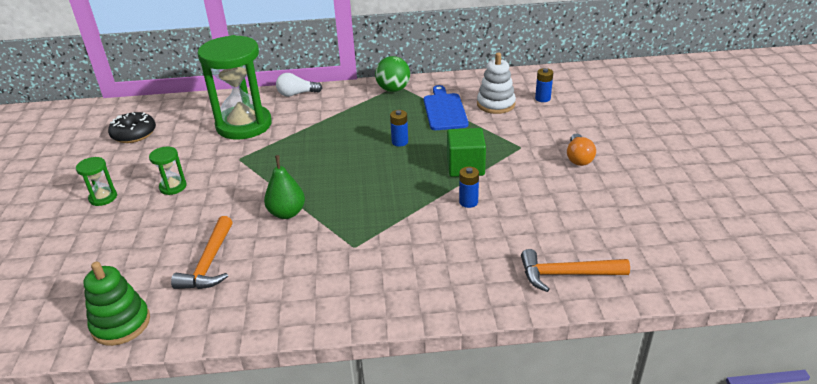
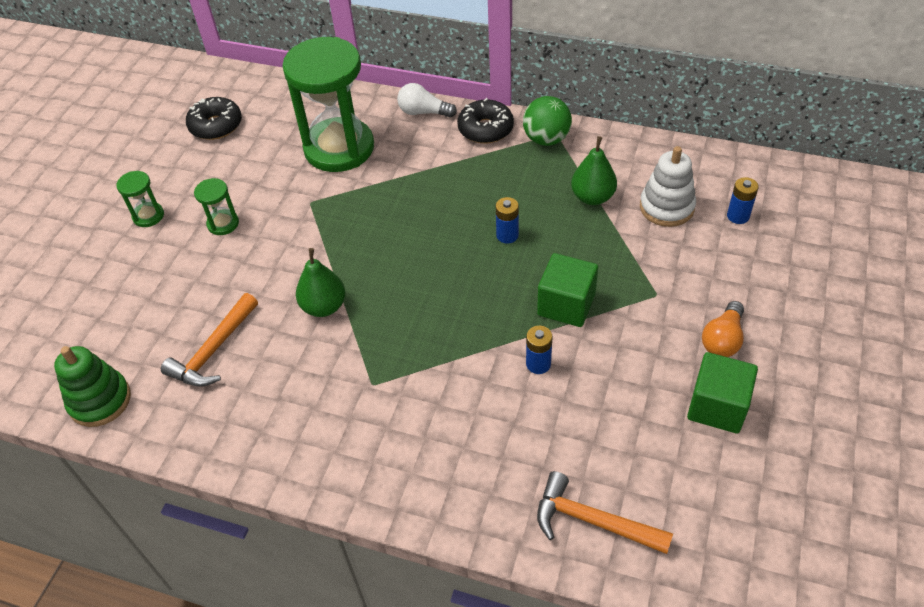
camera: 25 degrees right, 15 degrees up
(347, 93) = (485, 129): none -> black donut
(444, 110) = (592, 197): blue cutting board -> green pear
(600, 191) = (717, 406): none -> green cube

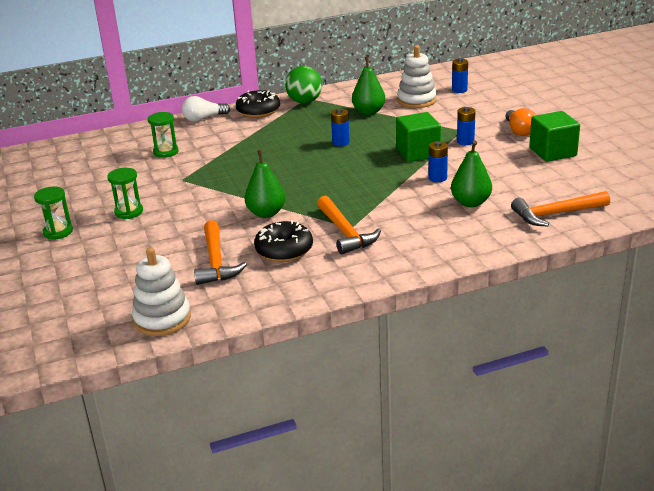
camera: 40 degrees left, 20 degrees down
(100, 400) = (162, 319): green stacking toy -> white stacking toy
(216, 125) = (46, 176): black donut -> black donut (284, 250)
(339, 148) = (166, 152): green hourglass -> green hourglass, size x0.42
(358, 389) = (345, 232): none -> orange hammer
(525, 432) = (470, 203): none -> green pear
(638, 319) = (465, 141): none -> blue battery

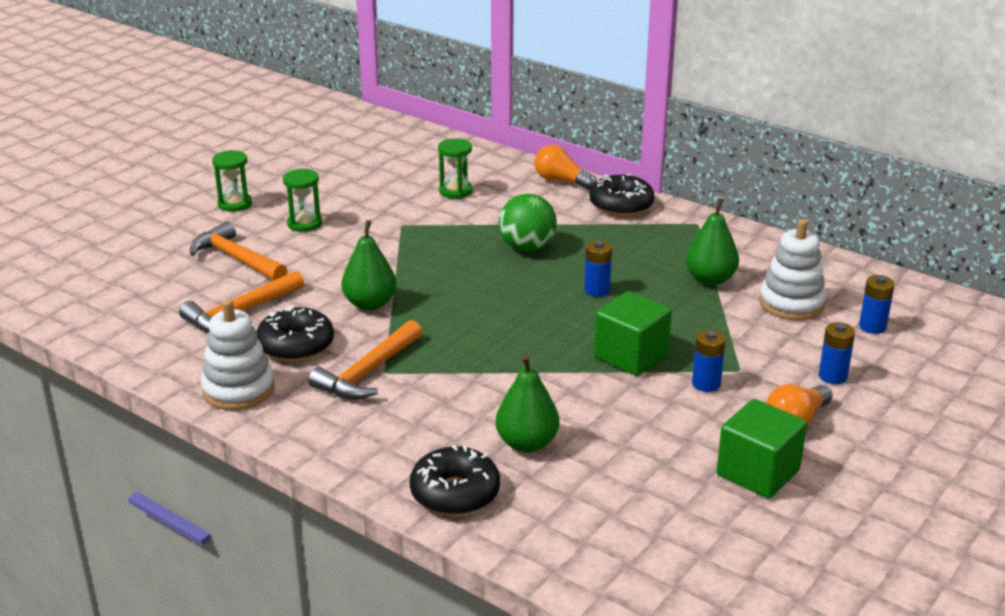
camera: 55 degrees right, 0 degrees up
(162, 319) = (109, 324): white stacking toy -> white stacking toy (238, 390)
(203, 119) = (561, 181): white light bulb -> orange light bulb
(304, 102) = (684, 225): green ball -> green ball (527, 247)
(437, 178) = (572, 395): blue battery -> blue battery (832, 376)
(497, 235) = (455, 493): none -> black donut
(556, 214) = (561, 529): orange hammer -> orange hammer (237, 259)

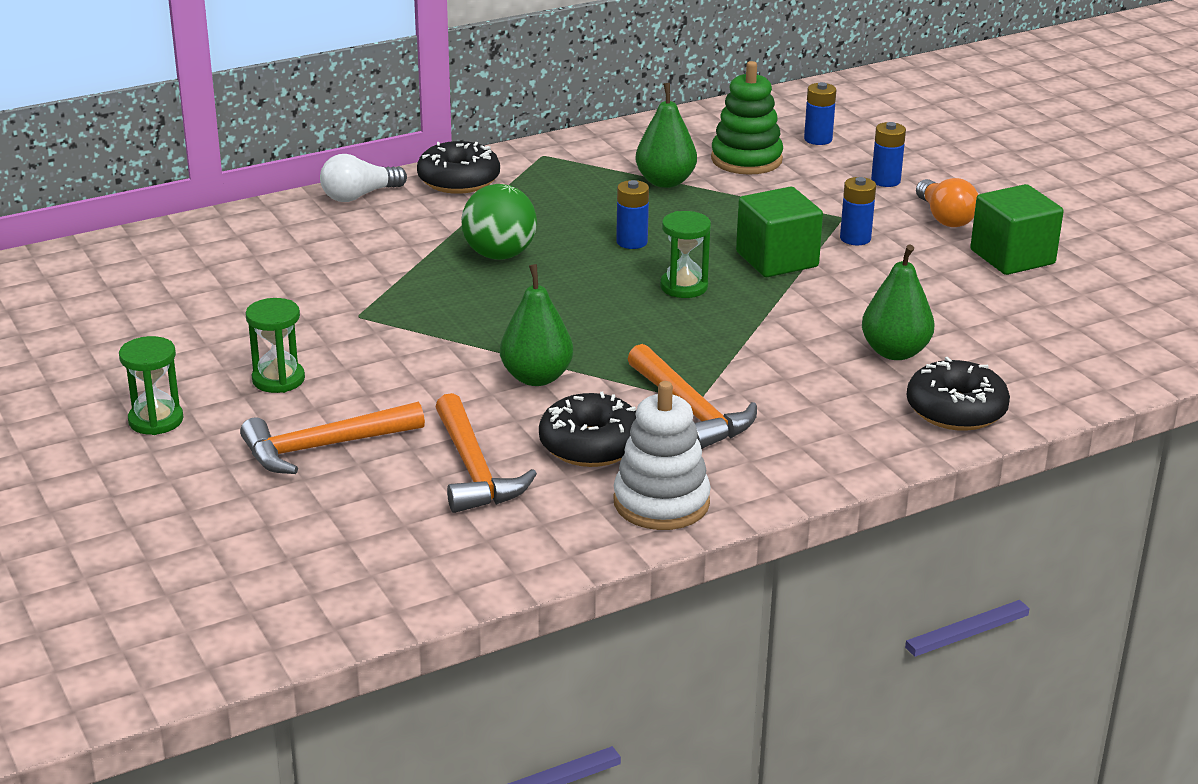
camera: 65 degrees left, 0 degrees up
(455, 191) = (308, 262): green hourglass -> green hourglass (684, 287)
(561, 181) = (359, 196): orange light bulb -> white light bulb
(791, 303) = (746, 159): white stacking toy -> green stacking toy

